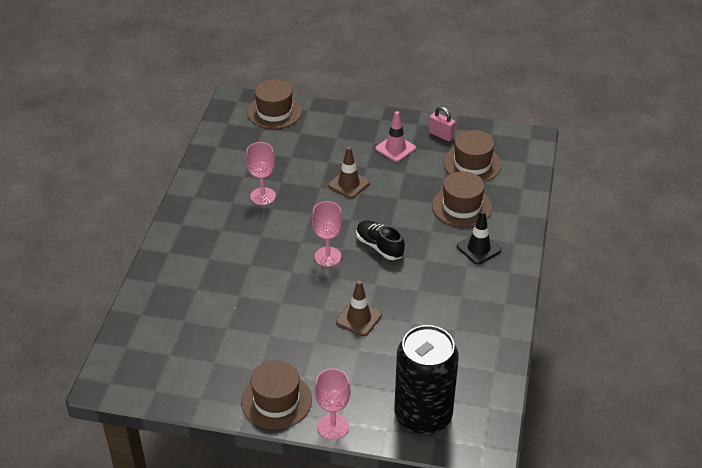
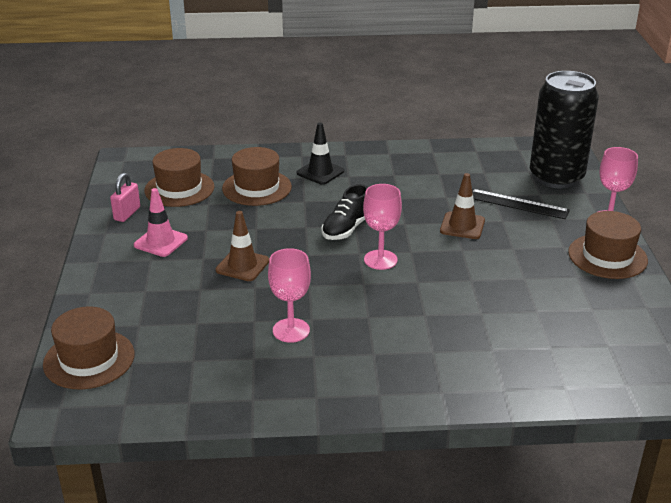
camera: 105 degrees left, 10 degrees down
(382, 368) = (517, 204): none -> black ruler

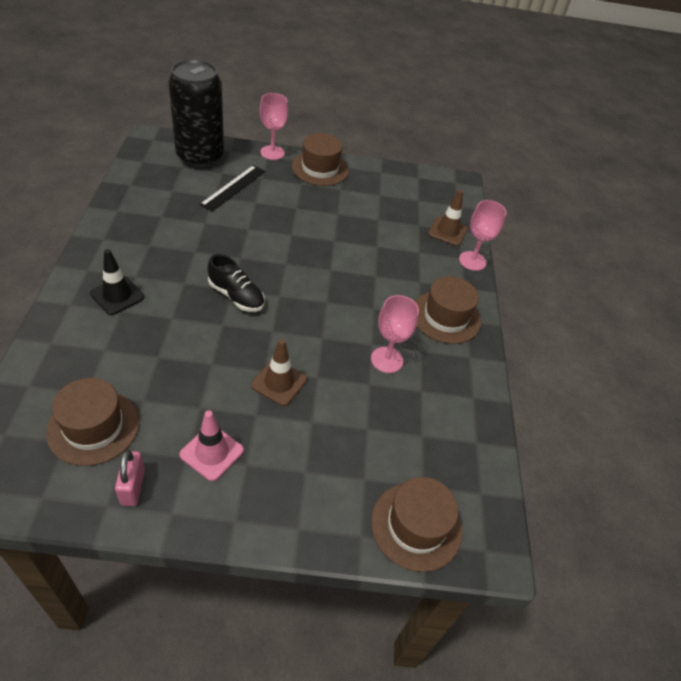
camera: 90 degrees left, 15 degrees up
(127, 214) = (133, 487): pink padlock -> pink padlock turned 60 degrees clockwise
(257, 188) = (126, 352): brown hat -> brown hat (446, 317)
(380, 260) = (294, 284): pink goblet -> pink goblet (472, 261)
(462, 226) = (256, 225): brown traffic cone -> brown traffic cone (447, 231)

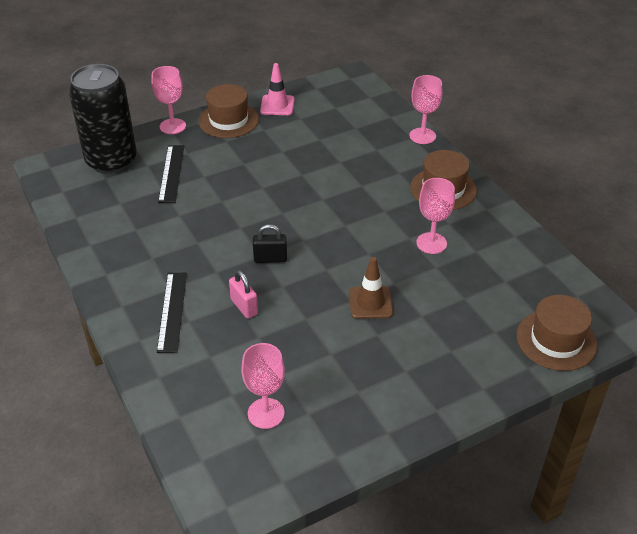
camera: 25 degrees left, 5 degrees down
(93, 427) = (266, 413): brown hat -> pink goblet
(117, 295) = (172, 311): black traffic cone -> black ruler
(133, 487) = (342, 433): pink padlock -> pink padlock (244, 307)
(212, 452) = (373, 378): pink traffic cone -> pink traffic cone (277, 105)
(236, 296) = (270, 259): black shoe -> black padlock
(447, 231) = (382, 122): brown traffic cone -> none

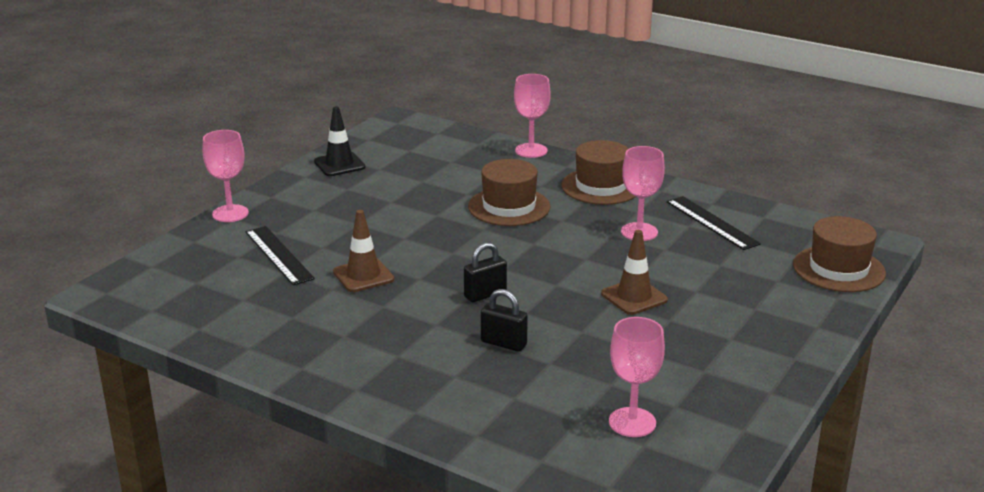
camera: 30 degrees left, 15 degrees down
(111, 161) = (186, 265): black can -> none
(172, 311) = (424, 374): black ruler -> black ruler (711, 222)
(207, 211) = (363, 276): none -> brown traffic cone
(228, 120) = (295, 191): brown hat -> brown hat (509, 207)
(244, 307) = (503, 343): pink padlock -> black padlock
(277, 105) = (339, 164): pink traffic cone -> black traffic cone

